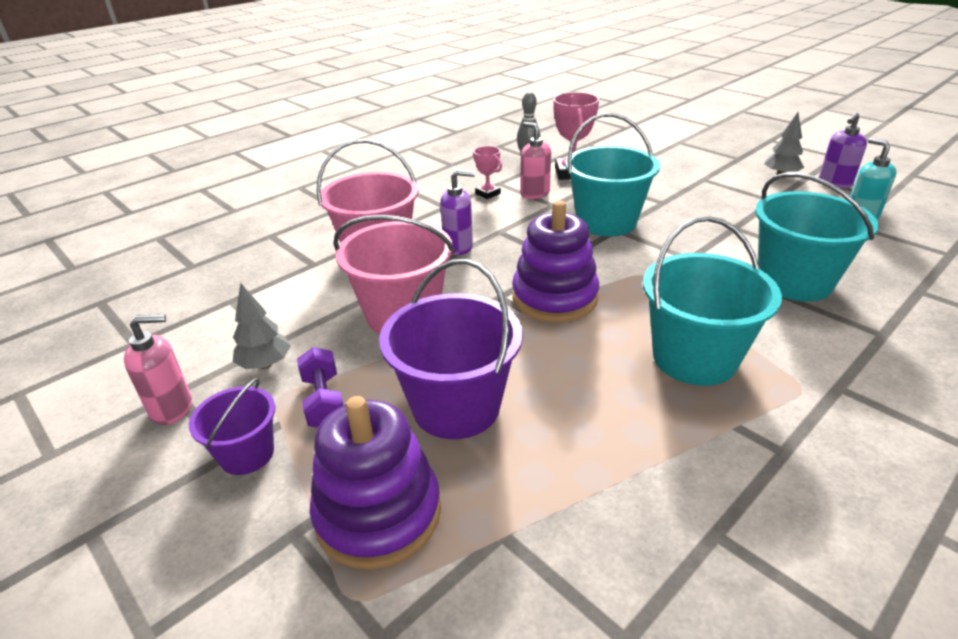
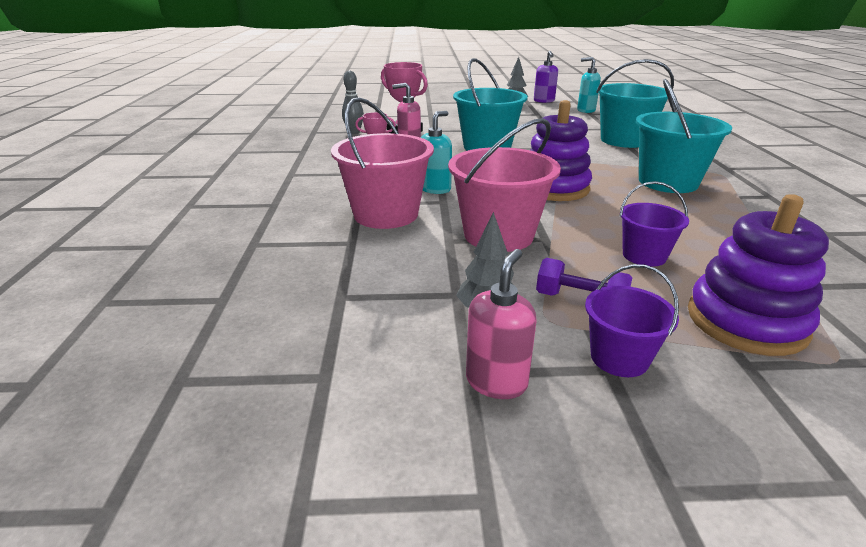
camera: 50 degrees left, 5 degrees down
(456, 406) = (644, 256): purple bucket -> purple bucket, size x0.56
(458, 247) = (435, 189): purple soap dispenser -> turquoise soap dispenser

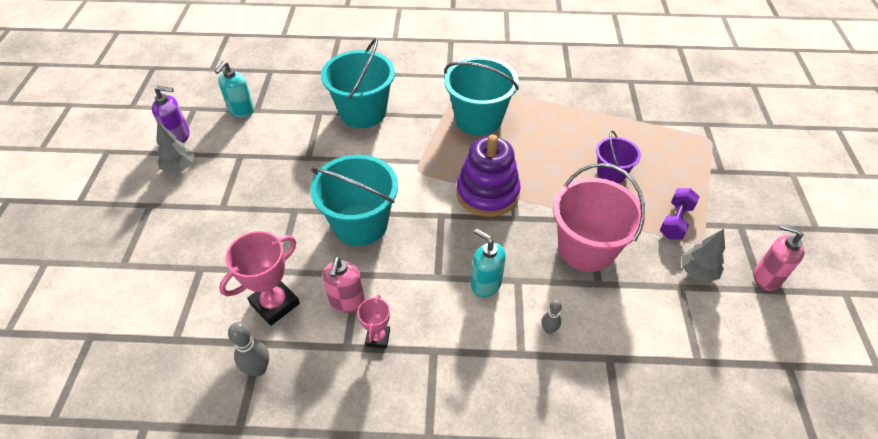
camera: 85 degrees left, 20 degrees up
(386, 214) = (548, 329): pink bucket -> grey bowling pin
(619, 358) = (730, 219): purple bucket -> none
(746, 321) = (682, 156): purple stacking toy -> none

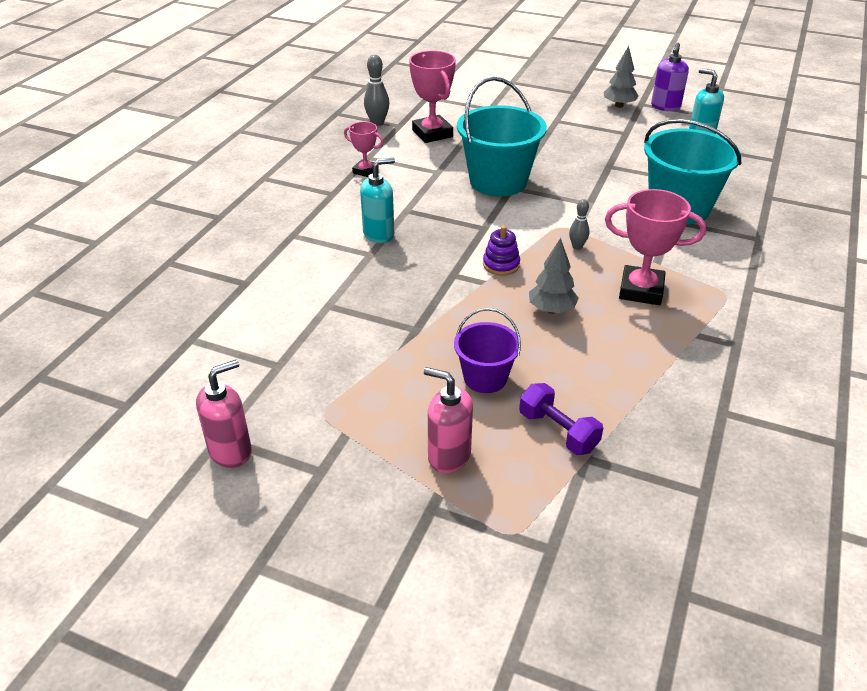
camera: 110 degrees right, 10 degrees down
(347, 301) = (412, 163): pink soap dispenser -> pink soap dispenser (448, 456)
(478, 119) = (641, 290): turquoise bucket -> pink trophy
(487, 193) = (501, 265): purple stacking toy -> purple stacking toy, size x0.47
(548, 329) = (303, 257): grey bowling pin -> grey bowling pin (577, 246)
(586, 248) = (378, 312): pink bucket -> none
(675, 221) = (369, 405): purple dumbbell -> purple dumbbell (558, 431)
(697, 272) = (285, 389): grey tree -> grey tree (551, 309)

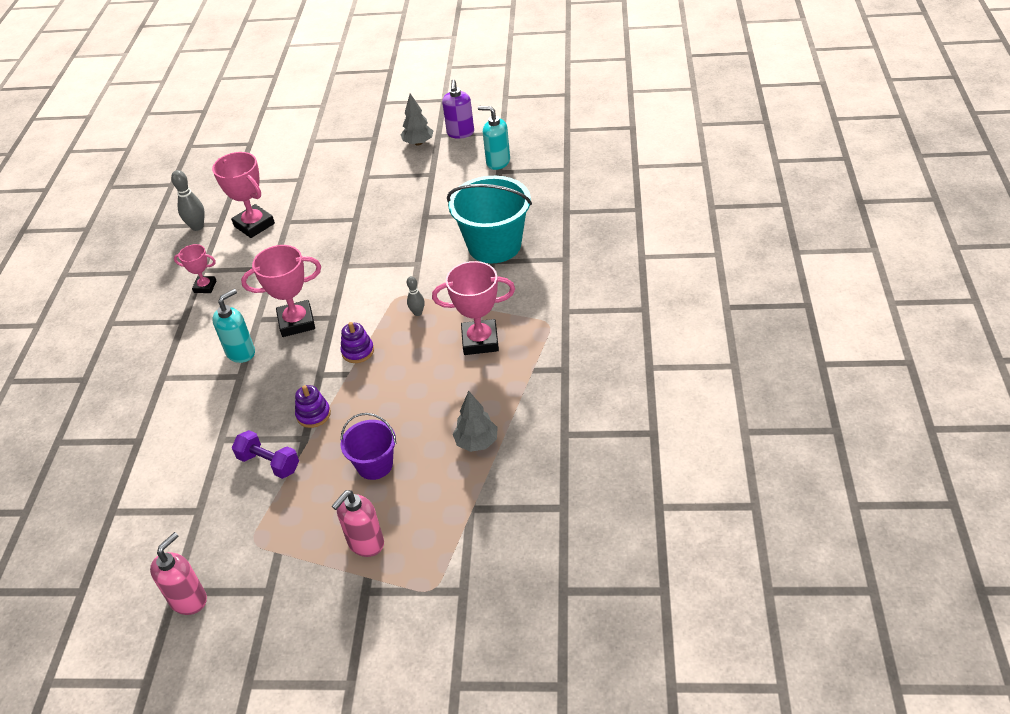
camera: 15 degrees left, 5 degrees up
(434, 310) = (313, 414): none -> purple stacking toy
(445, 222) = (296, 322): none -> pink trophy
(448, 456) = (365, 543): pink soap dispenser -> pink soap dispenser turned 60 degrees counterclockwise
(498, 181) = (331, 262): turquoise bucket -> none
(551, 309) = (411, 383): grey tree -> grey tree (476, 442)
(558, 431) = (444, 493): purple dumbbell -> purple dumbbell (269, 463)

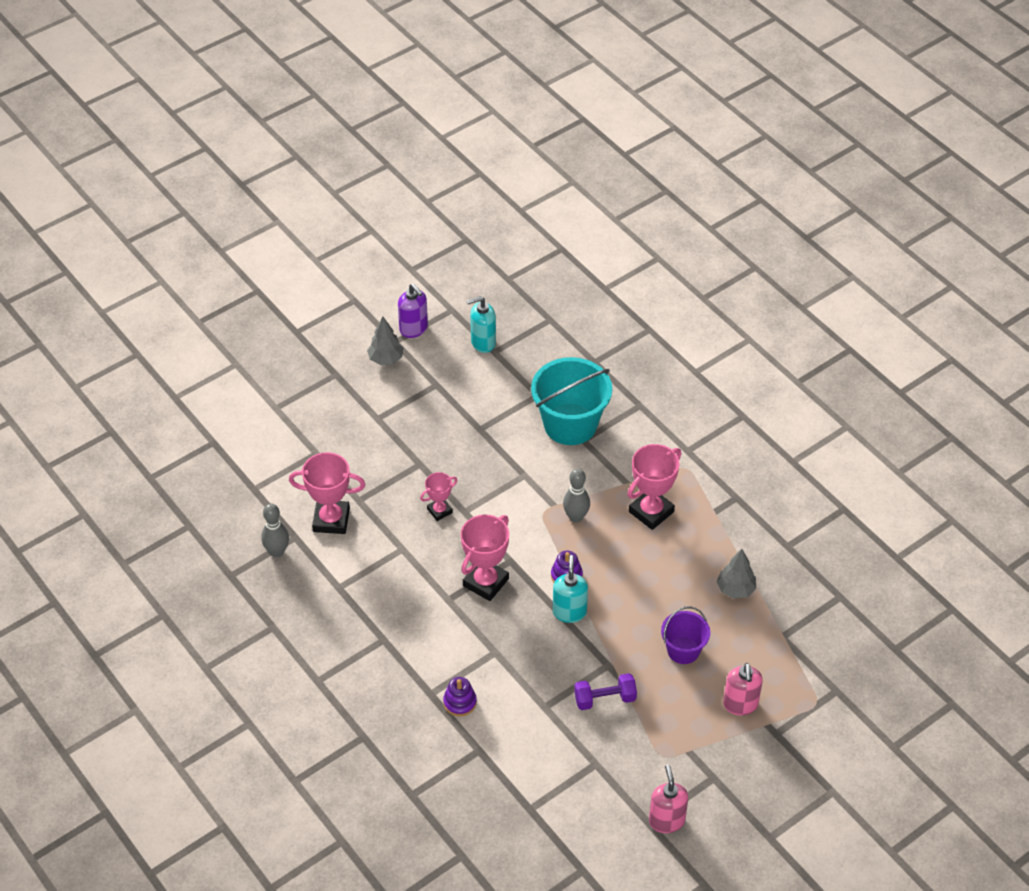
camera: 45 degrees left, 5 degrees up
(205, 287) = (362, 600): pink trophy -> pink trophy (439, 511)
(241, 352) = (471, 634): turquoise soap dispenser -> turquoise soap dispenser (569, 612)
(313, 414) = (593, 644): purple stacking toy -> purple stacking toy (460, 702)
(417, 313) = (576, 517): grey bowling pin -> grey bowling pin, size x1.60

